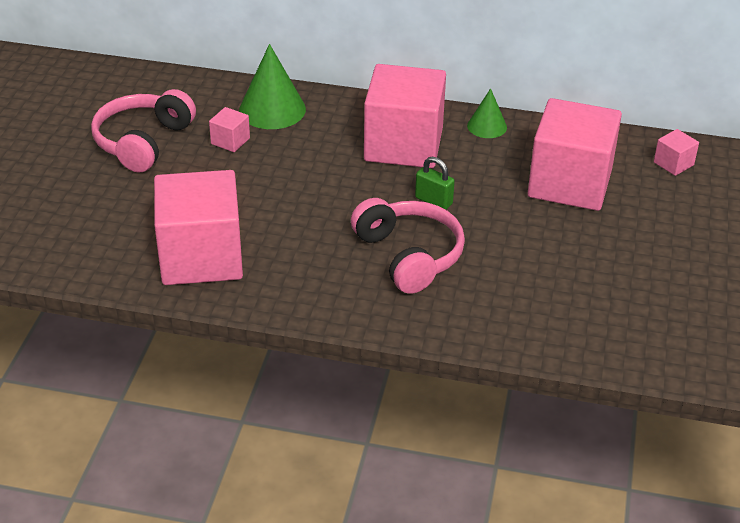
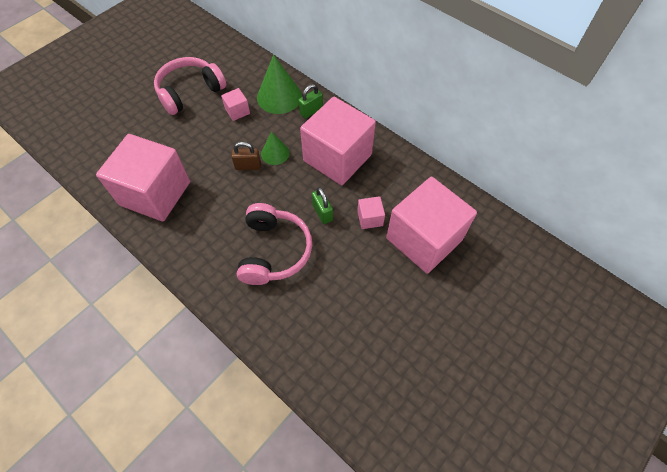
camera: 30 degrees right, 20 degrees up
(298, 189) = (248, 166): none -> brown padlock
(328, 111) = (311, 111): none -> green padlock
(487, 126) = (402, 165): green cone -> green cone (275, 153)
(673, 164) = (512, 255): pink cube -> pink cube (370, 218)

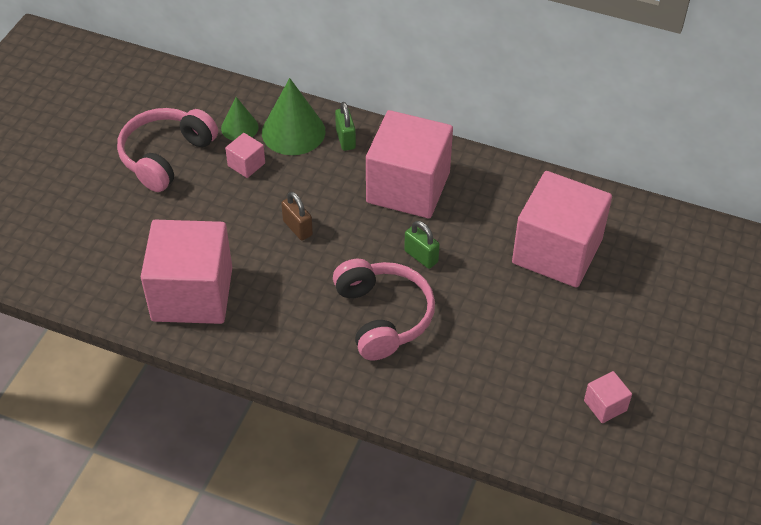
camera: 20 degrees left, 10 degrees down
(248, 166) = (297, 228): brown padlock -> brown padlock turned 75 degrees clockwise
(275, 153) = (325, 203): green cone -> green cone (239, 127)
(311, 111) = (345, 139): green padlock -> green padlock turned 45 degrees counterclockwise
(370, 218) = (482, 247): pink cube -> pink cube (605, 405)

